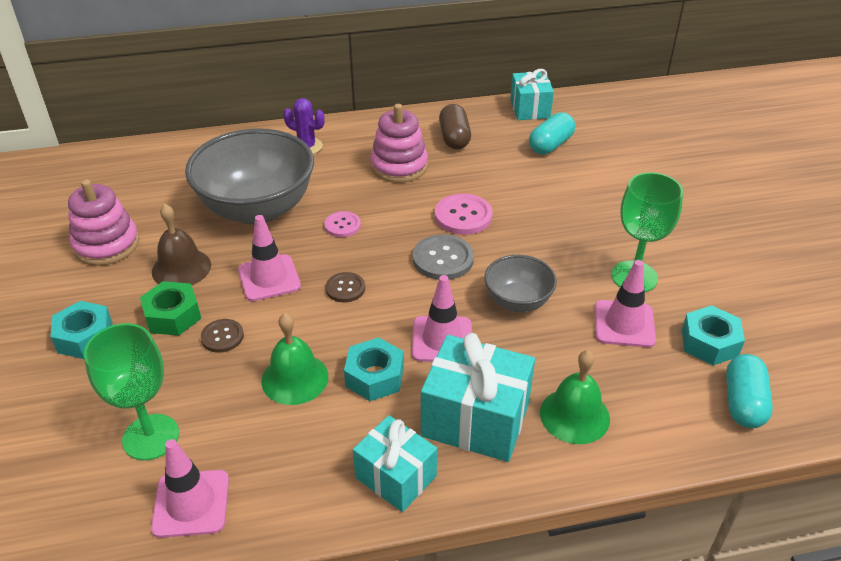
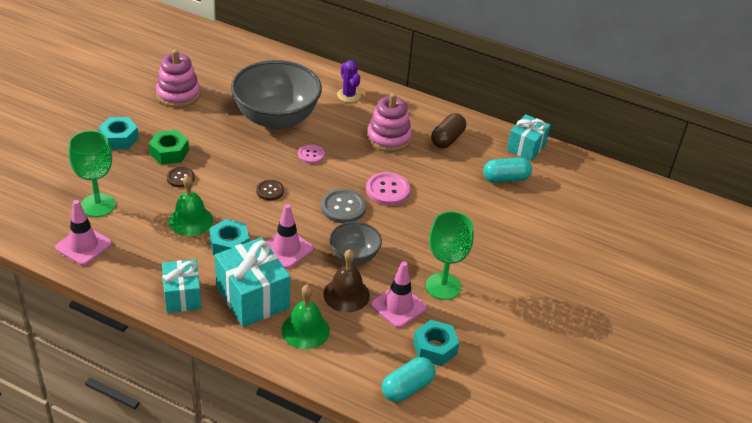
camera: 35 degrees right, 0 degrees up
(181, 268) = (200, 129): brown bell -> brown bell (346, 294)
(269, 278) = (237, 161): pink traffic cone -> none

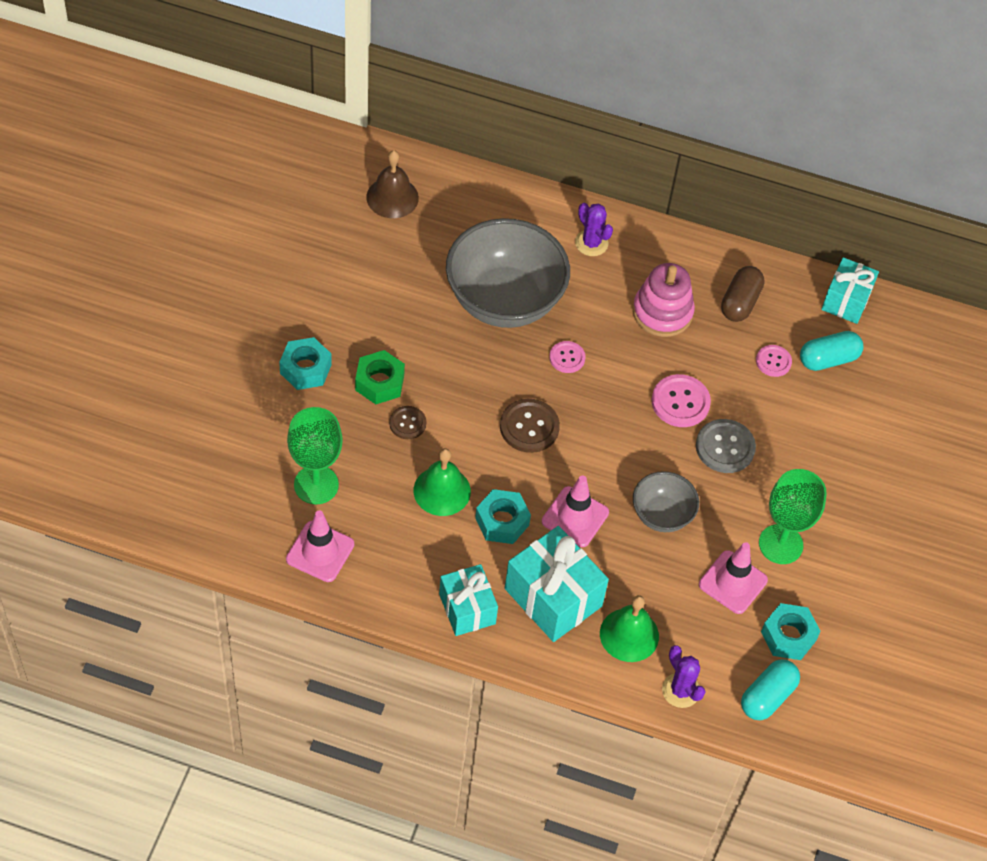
camera: 10 degrees left, 15 degrees up
(178, 95) = (359, 278): pink stacking toy -> none
(270, 191) = (529, 427): brown button -> brown button, size x1.61
(336, 374) = (680, 690): none -> purple cactus
(343, 207) = (629, 439): grey button -> grey button (725, 447)
(346, 294) = (666, 575): brown bell -> brown bell (392, 197)
(464, 175) = (773, 361): none -> pink button

